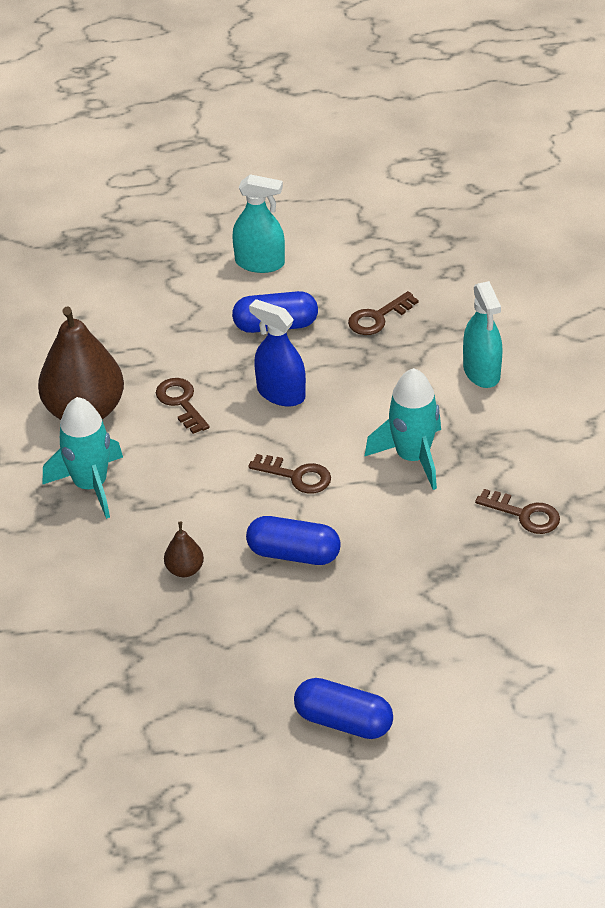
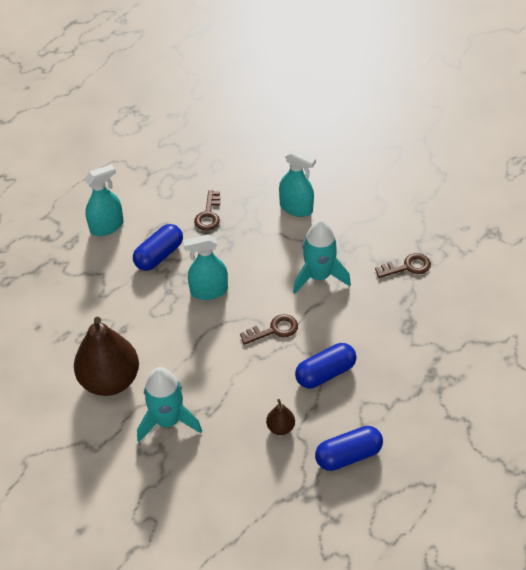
camera: 45 degrees left, 5 degrees up
(181, 403) = (160, 335): brown key -> none
(281, 393) = (209, 291): blue spray bottle -> turquoise spray bottle
(343, 721) = (461, 443): blue capsule -> blue capsule (348, 455)

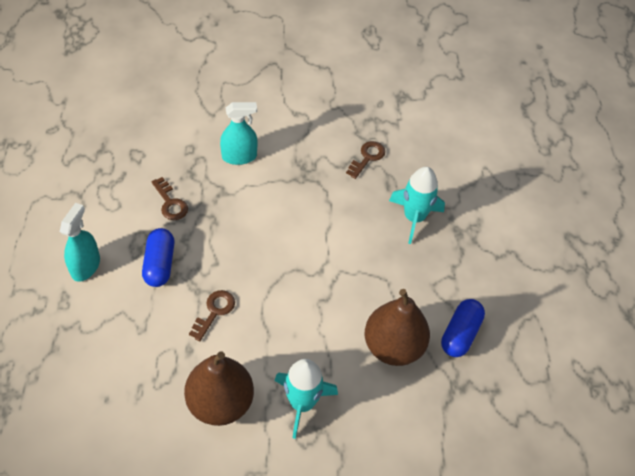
camera: 45 degrees left, 5 degrees up
(209, 291) = (232, 269): turquoise spray bottle -> none
(273, 330) = (315, 270): brown key -> brown key (214, 312)
(280, 427) = (393, 346): brown pear -> brown pear, size x2.30
(319, 276) = (309, 204): turquoise rocket -> turquoise rocket (414, 218)
(325, 373) = (385, 280): blue capsule -> none

